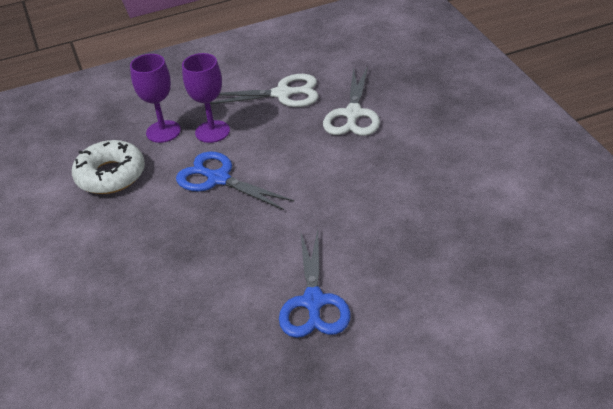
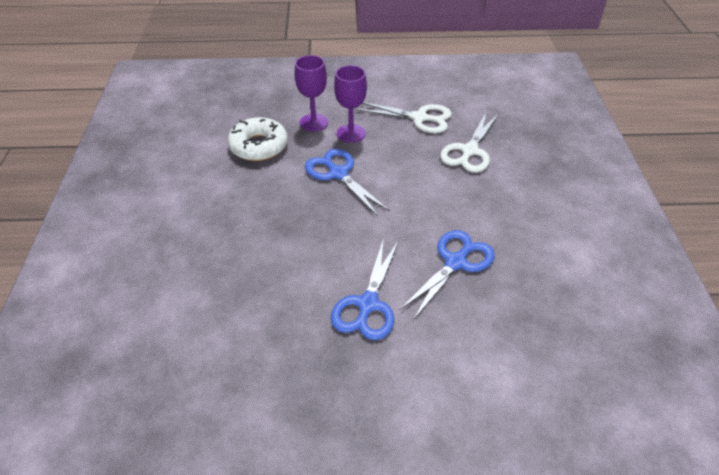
camera: 15 degrees right, 5 degrees up
(387, 232) = (455, 262): none -> blue scissors

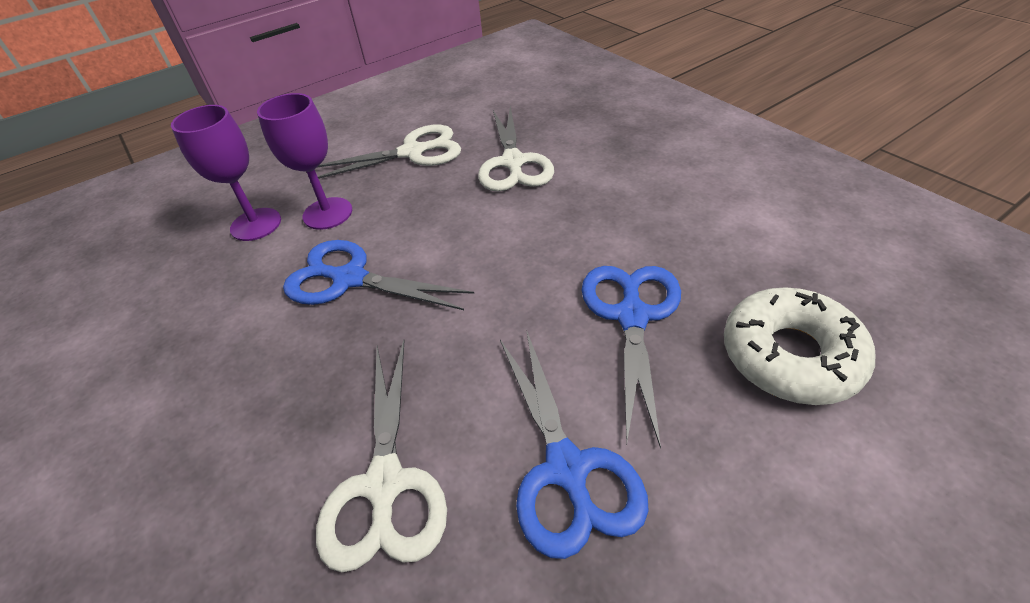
camera: 30 degrees left, 0 degrees up
(258, 146) = (179, 301): white donut -> white donut (790, 355)
(293, 268) = (385, 484): none -> white scissors

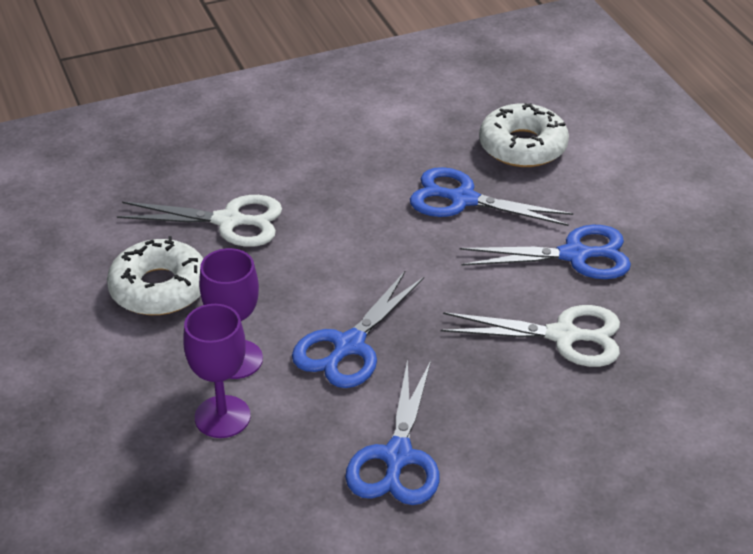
camera: 80 degrees left, 5 degrees down
(184, 352) = (397, 457): none -> blue scissors
(413, 152) = (159, 288): white scissors -> white donut

